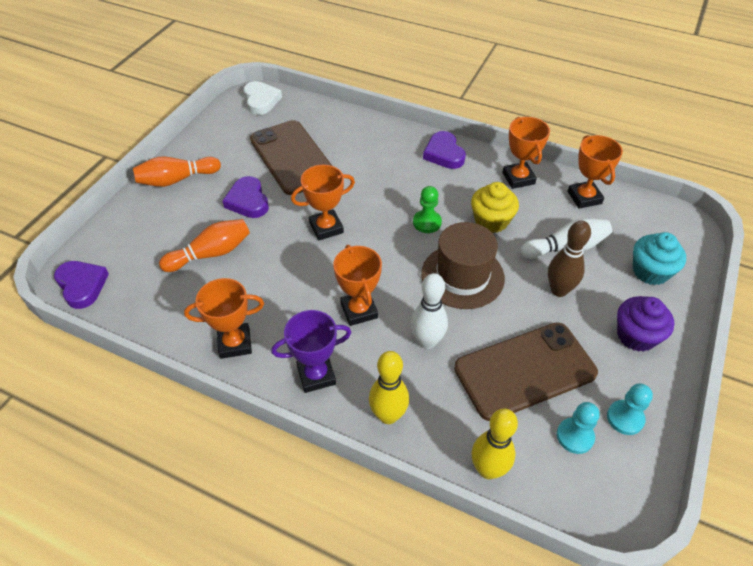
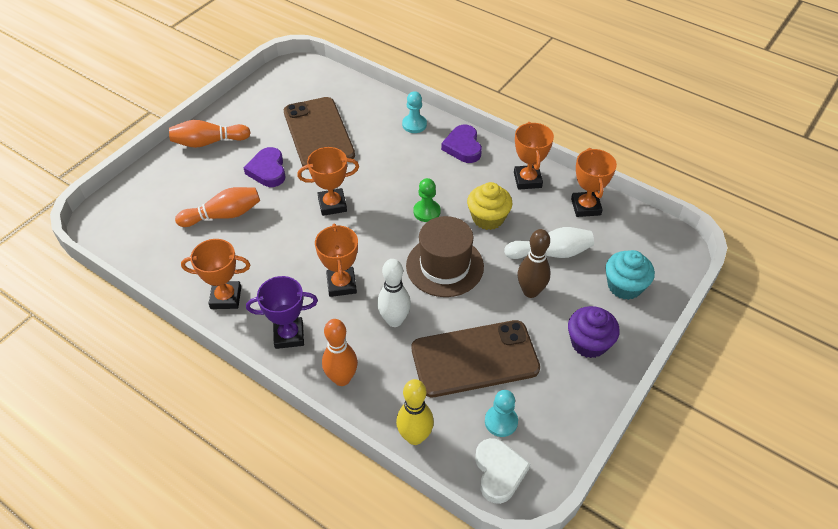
camera: 10 degrees right, 0 degrees up
(82, 285) = (107, 229): purple heart -> none
(261, 101) = (303, 73): white heart -> white heart (499, 472)
(388, 415) = (342, 378): yellow bowling pin -> orange bowling pin
(625, 418) = (552, 413): turquoise pawn -> turquoise pawn (414, 124)

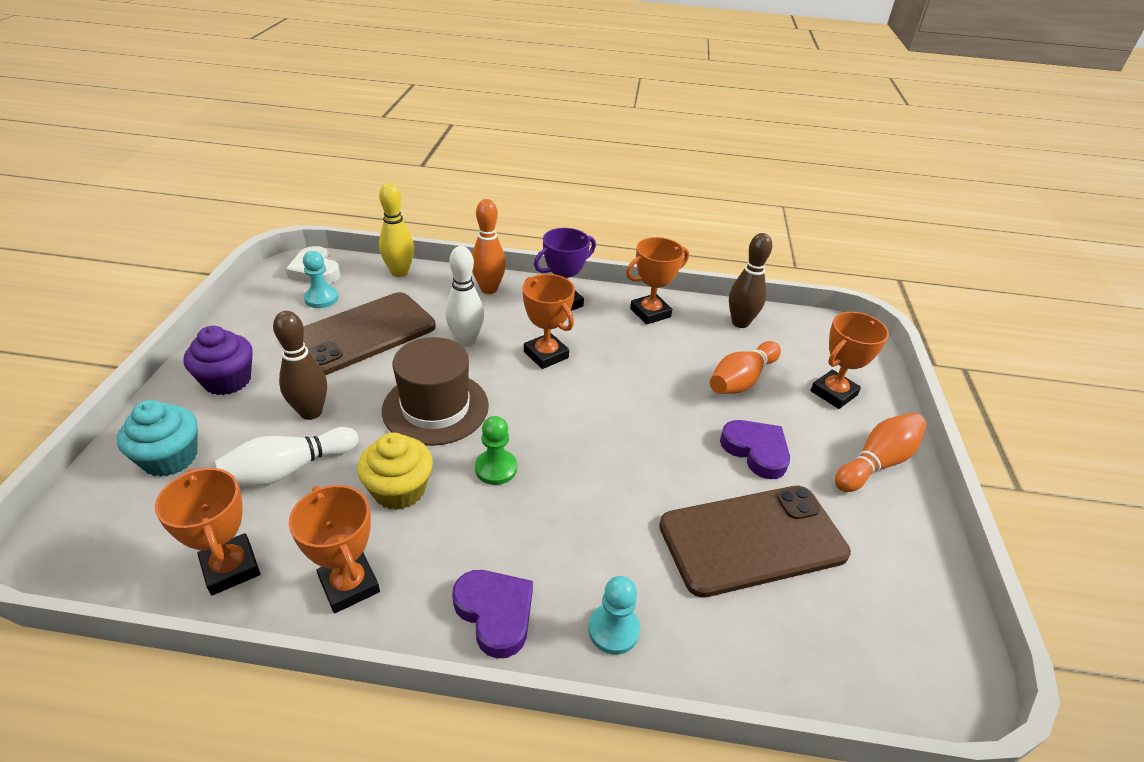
camera: 150 degrees right, 10 degrees down
(166, 262) = (740, 323): none -> brown bowling pin
(318, 133) = (752, 540): brown phone -> brown phone turned 60 degrees counterclockwise
(332, 204) = (630, 434): orange trophy -> orange trophy (833, 393)

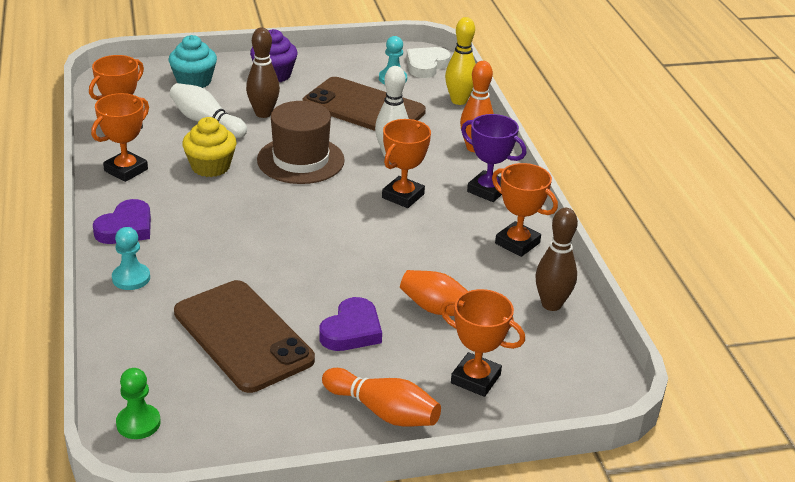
camera: 70 degrees right, 5 degrees down
(496, 468) = (252, 200): green pawn -> green pawn (138, 423)

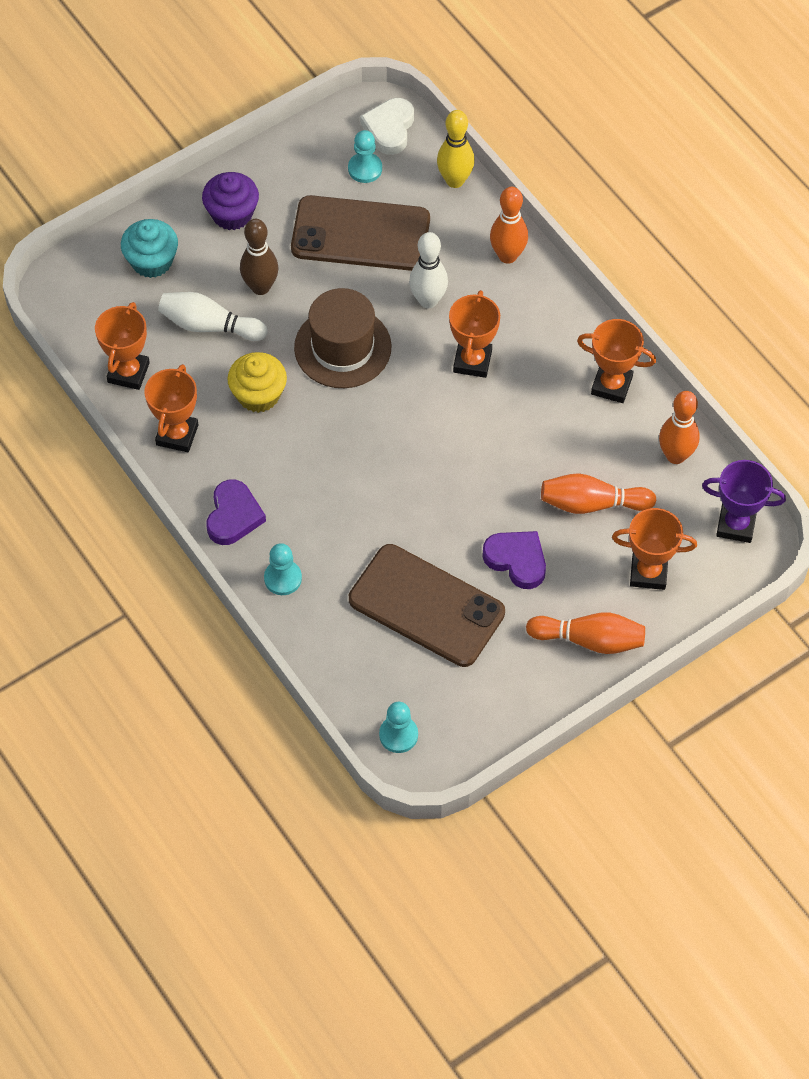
camera: 20 degrees left, 25 degrees up
(138, 423) = (398, 735): green pawn -> turquoise pawn
(352, 330) = (516, 560): purple heart -> purple heart turned 60 degrees counterclockwise
(487, 190) = (550, 318): purple trophy -> purple trophy (736, 525)
(551, 304) = (675, 455): brown bowling pin -> orange bowling pin

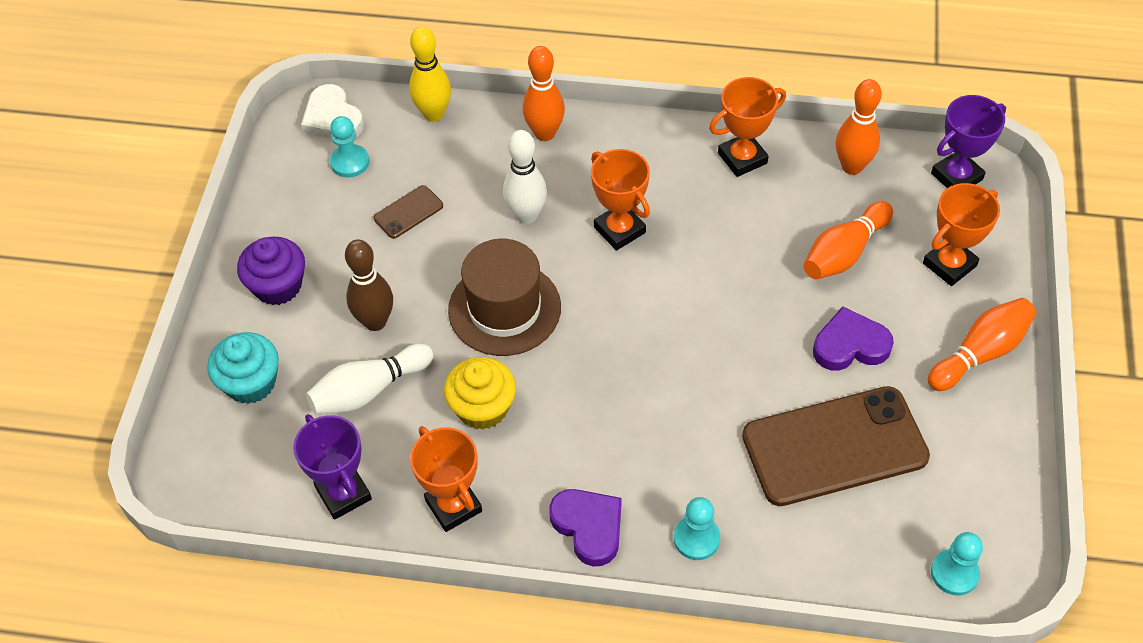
camera: 45 degrees left, 5 degrees down
(128, 372) = (343, 494): orange trophy -> purple trophy
(360, 234) = (408, 212): brown phone -> brown phone, size x0.43

